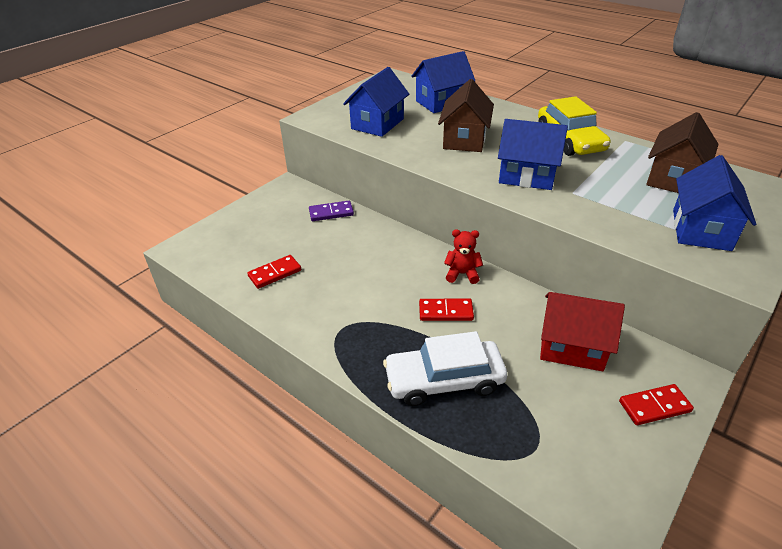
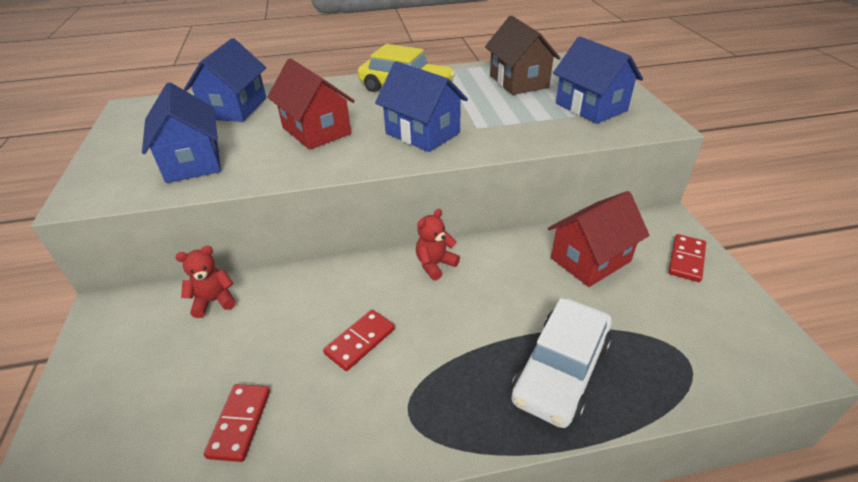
camera: 50 degrees left, 0 degrees up
(331, 213) = (214, 301): purple domino -> red teddy bear
(445, 311) = (472, 309): red domino -> red domino (360, 341)
(464, 139) = (316, 131): brown house -> red house
(527, 176) = (422, 133): blue house -> blue house turned 75 degrees clockwise

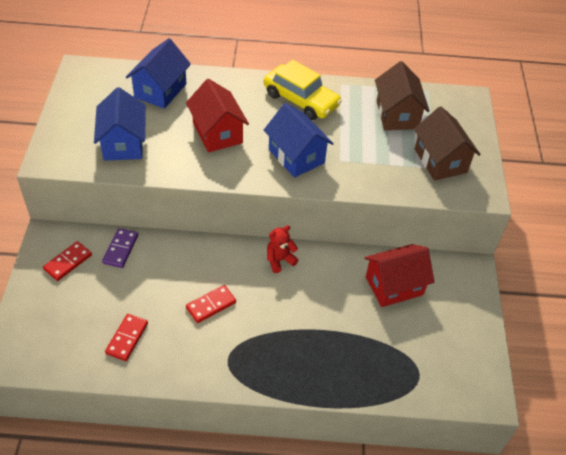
camera: 10 degrees right, 10 degrees up
(214, 301) = (120, 249): red teddy bear -> purple domino
(560, 370) = (332, 359): white car -> none
(591, 107) = (440, 161): blue house -> brown house
(686, 260) = (465, 304): red domino -> red domino (68, 262)

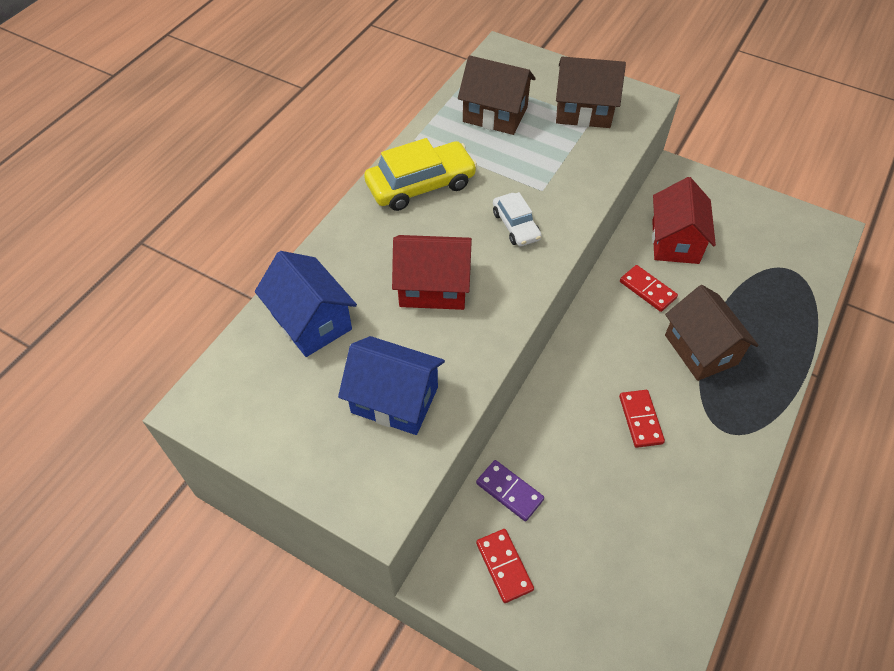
camera: 60 degrees left, 5 degrees up
(127, 338) = (660, 531): red domino -> red domino (647, 290)
(279, 260) = (599, 326): red teddy bear -> none
(295, 327) = (701, 349): none -> brown house
(296, 156) = (516, 225): blue house -> white car

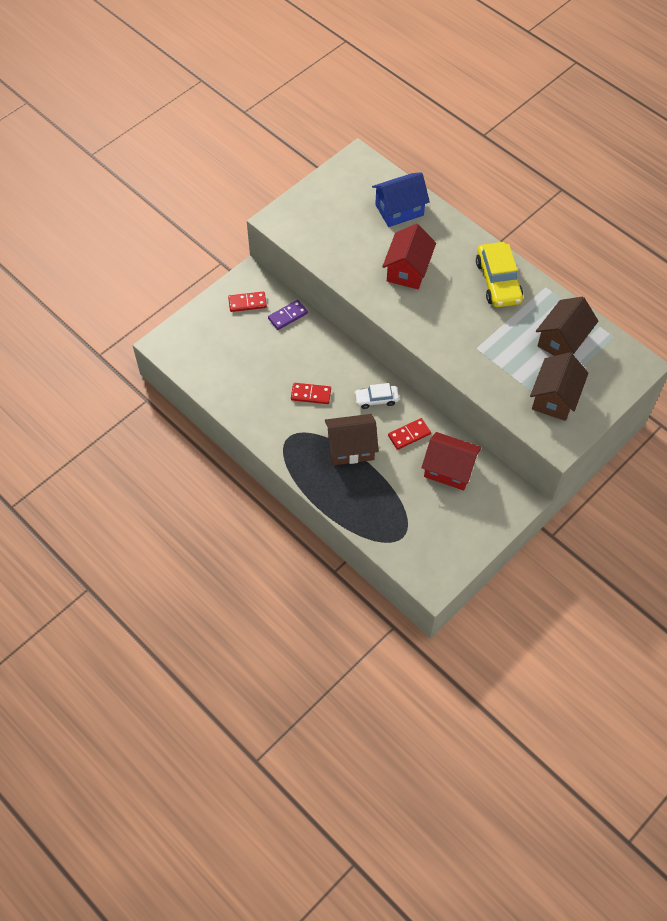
camera: 105 degrees right, 5 degrees up
(394, 400) = (335, 238): blue house -> none
(516, 225) = (447, 324): white car -> white car (376, 399)

